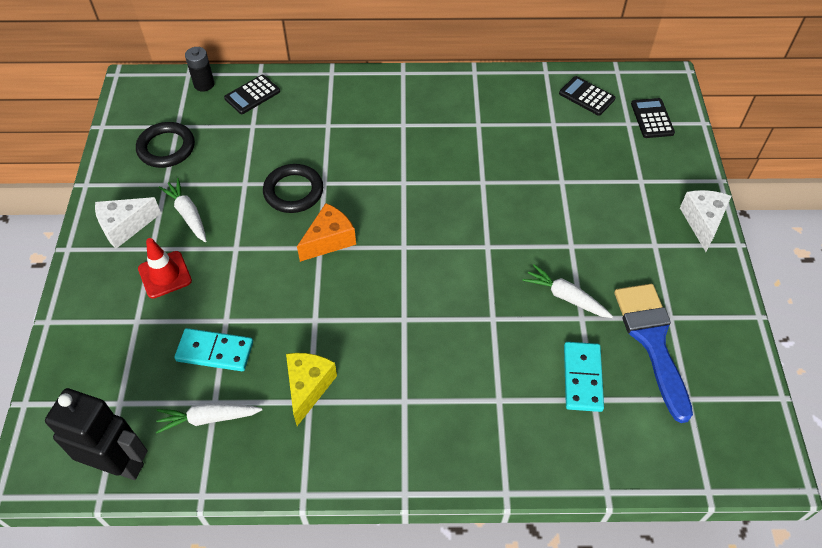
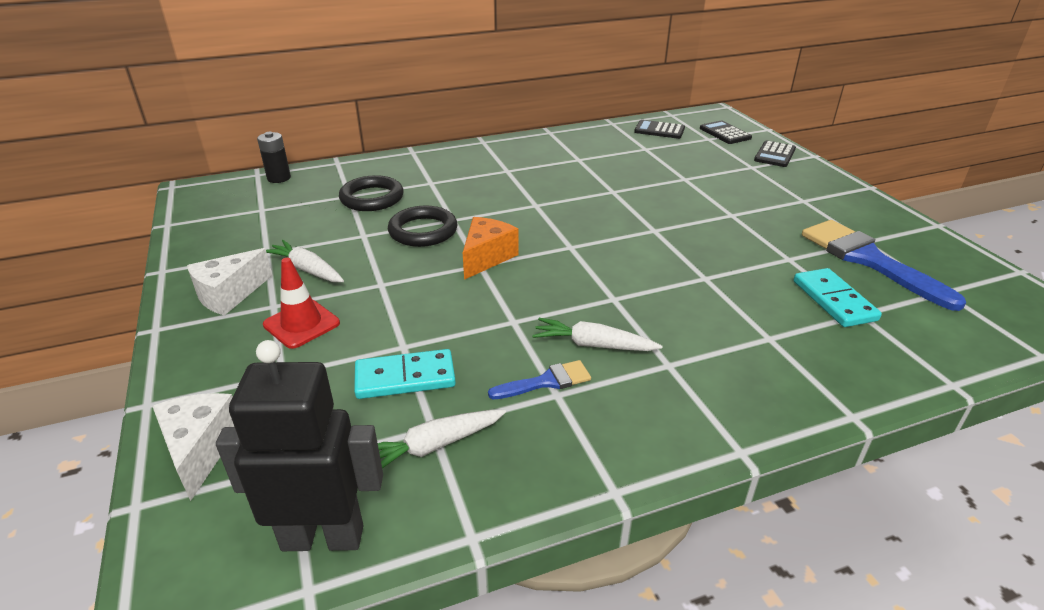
camera: 20 degrees left, 20 degrees down
(166, 148) = (255, 226): black ring -> black ring (372, 198)
(252, 95) = (337, 176): black calculator -> black calculator (774, 155)
(308, 387) = (546, 381): yellow cheese -> blue brush
(566, 297) = (760, 248): white carrot -> white carrot (593, 345)
(702, 222) = (827, 180): white cheese -> white cheese (200, 450)

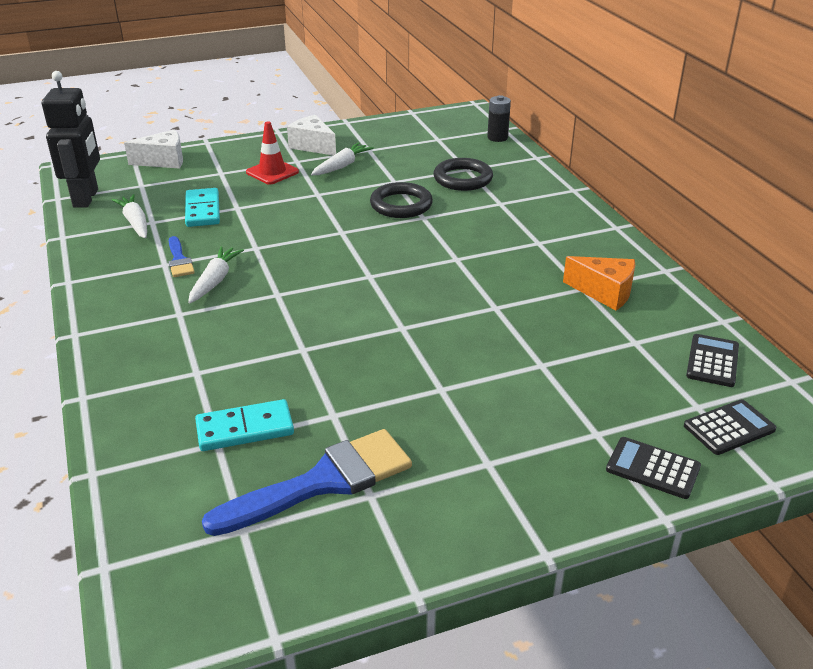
camera: 90 degrees right, 0 degrees up
(487, 257) = (353, 235): orange cheese -> orange cheese (604, 292)

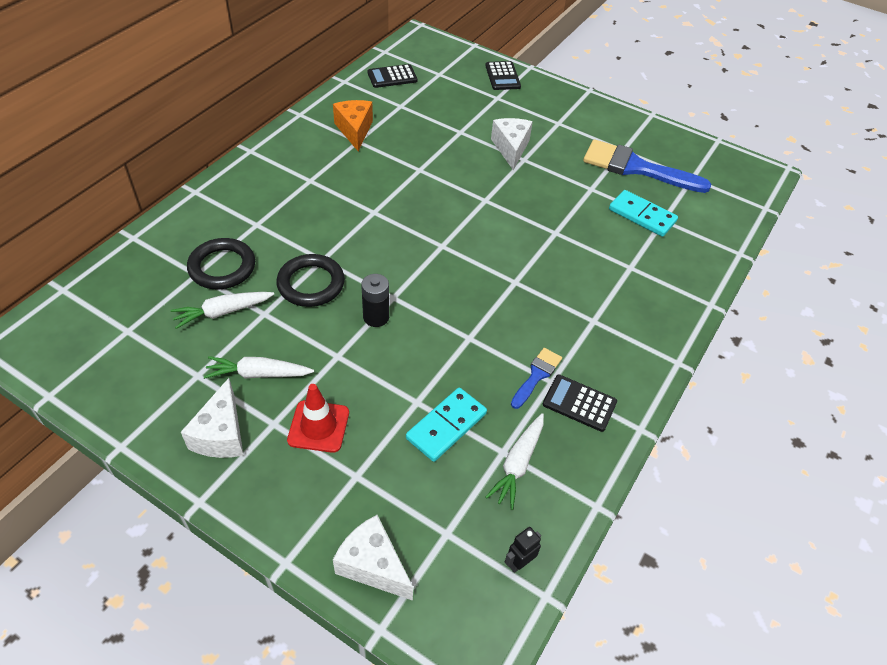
camera: 130 degrees left, 15 degrees up
(86, 198) = (519, 563): black robot -> black robot, size x0.41
(215, 281) = (538, 329): white carrot -> white carrot (223, 312)
(471, 388) = (511, 148): none -> white cheese
(497, 137) = (94, 284): black battery -> black battery (376, 317)
(729, 428) = (446, 62): black calculator -> black calculator (579, 403)

